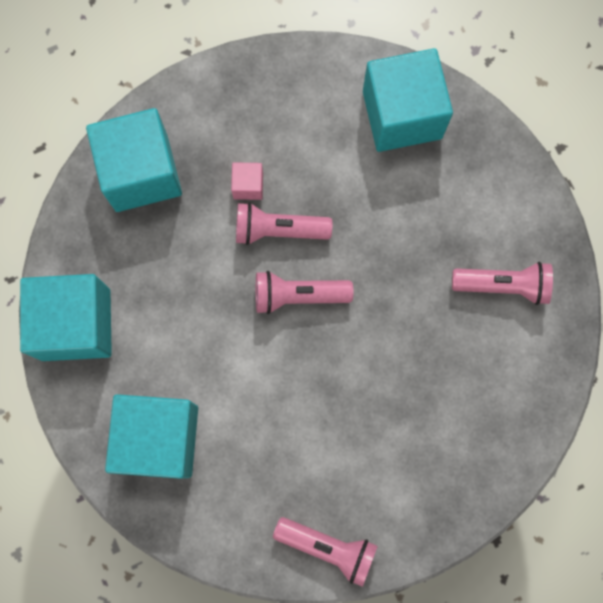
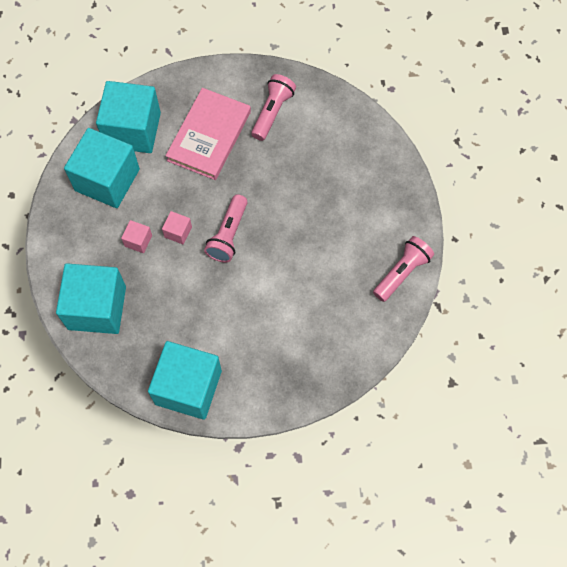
camera: 70 degrees left, 10 degrees down
(159, 438) = (291, 356): turquoise cube -> turquoise cube (107, 180)
(278, 230) = (178, 232): pink flashlight -> pink cube
(432, 215) = (209, 136): none -> pink book

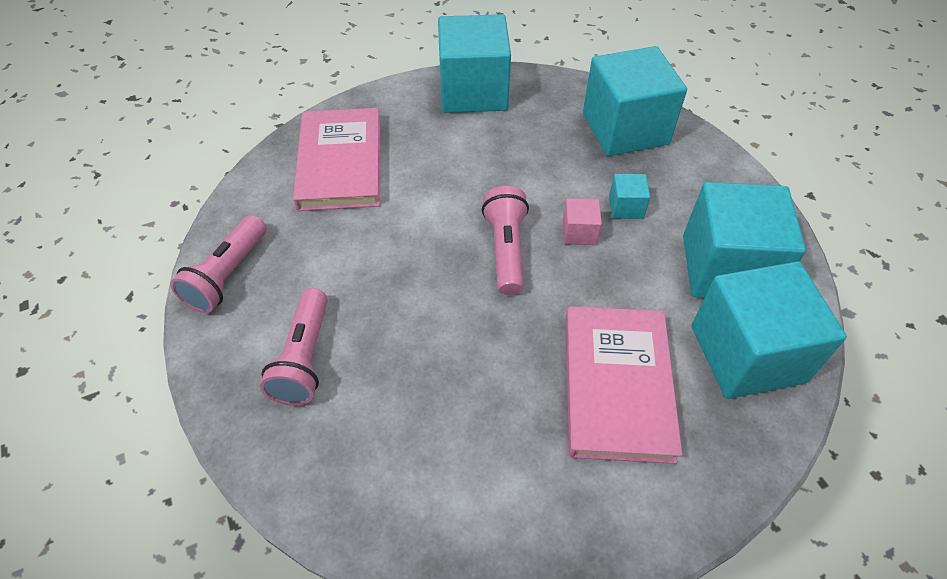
camera: 160 degrees right, 15 degrees down
(138, 241) = (626, 207): pink cube -> turquoise cube
(272, 112) = (528, 471): pink flashlight -> pink flashlight (304, 358)
(311, 344) = (341, 163): none -> pink book

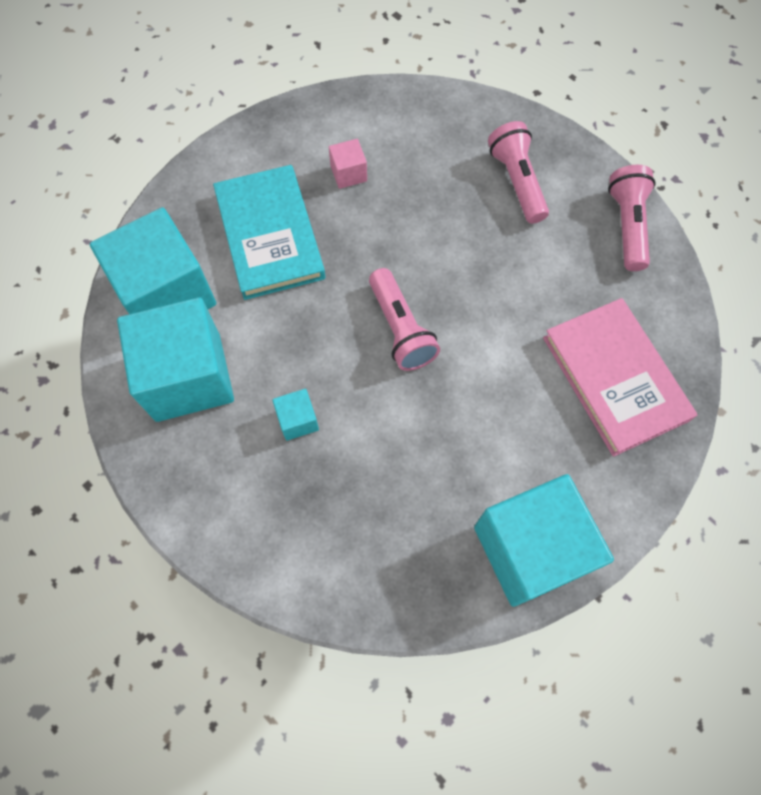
camera: 160 degrees right, 15 degrees up
(579, 232) = (337, 372): pink cube -> pink cube (348, 173)
(617, 385) = (269, 235): pink book -> turquoise book
(625, 128) = (322, 546): turquoise cube -> none

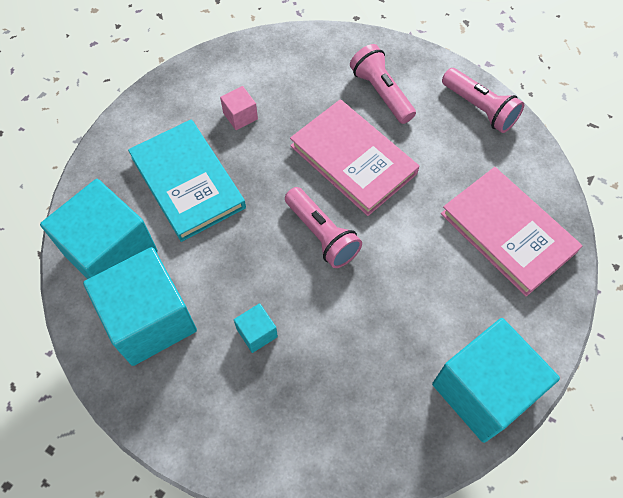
camera: 15 degrees left, 5 degrees down
(461, 252) = (353, 160): none -> pink book
(627, 226) = (479, 108): pink flashlight -> pink flashlight turned 150 degrees clockwise

